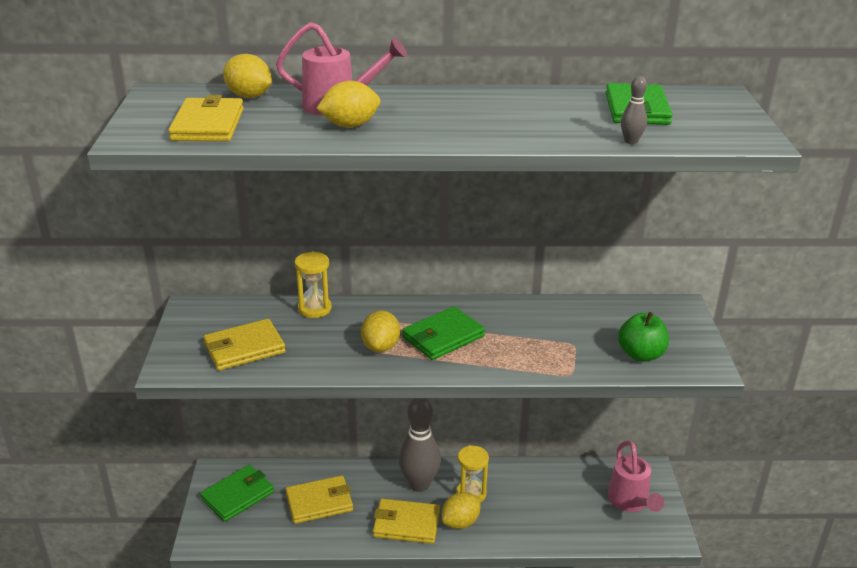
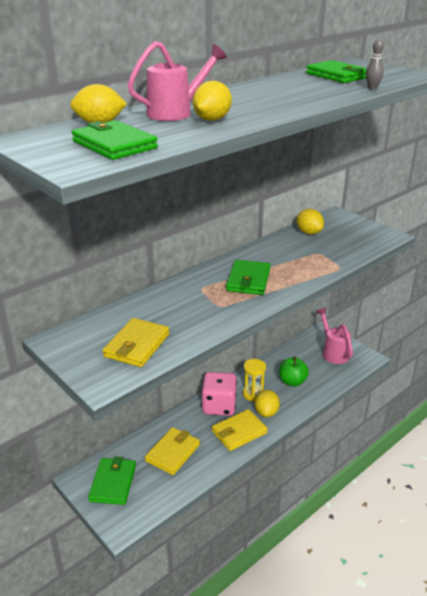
camera: 40 degrees left, 0 degrees up
(208, 125) = (114, 145): yellow wallet -> green wallet
(314, 309) = (146, 300): yellow hourglass -> none
(381, 346) = (222, 302): yellow lemon -> yellow lemon (309, 232)
(419, 484) = (219, 406): grey bowling pin -> pink dice
(630, 503) = (333, 352): pink watering can -> pink watering can turned 150 degrees counterclockwise
(640, 355) = (355, 243): green apple -> green apple (292, 381)

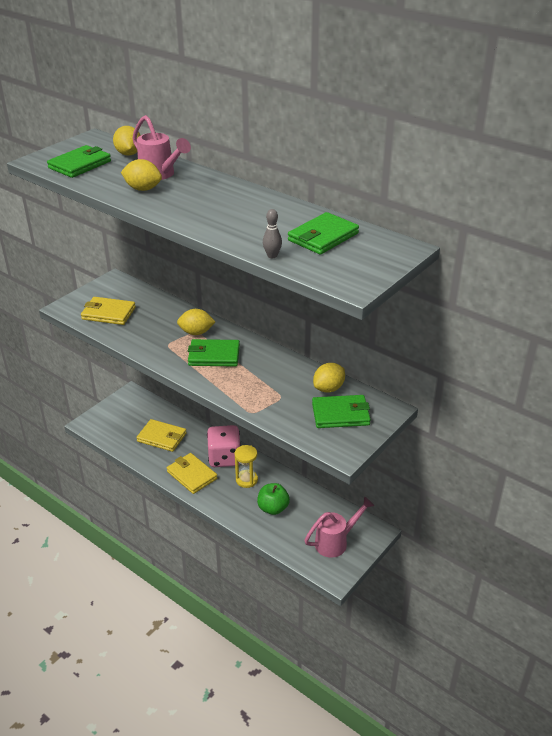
camera: 80 degrees right, 5 degrees up
(113, 483) = (127, 411): green wallet -> green wallet (340, 414)
(266, 412) = (221, 491): yellow lemon -> yellow lemon (196, 332)

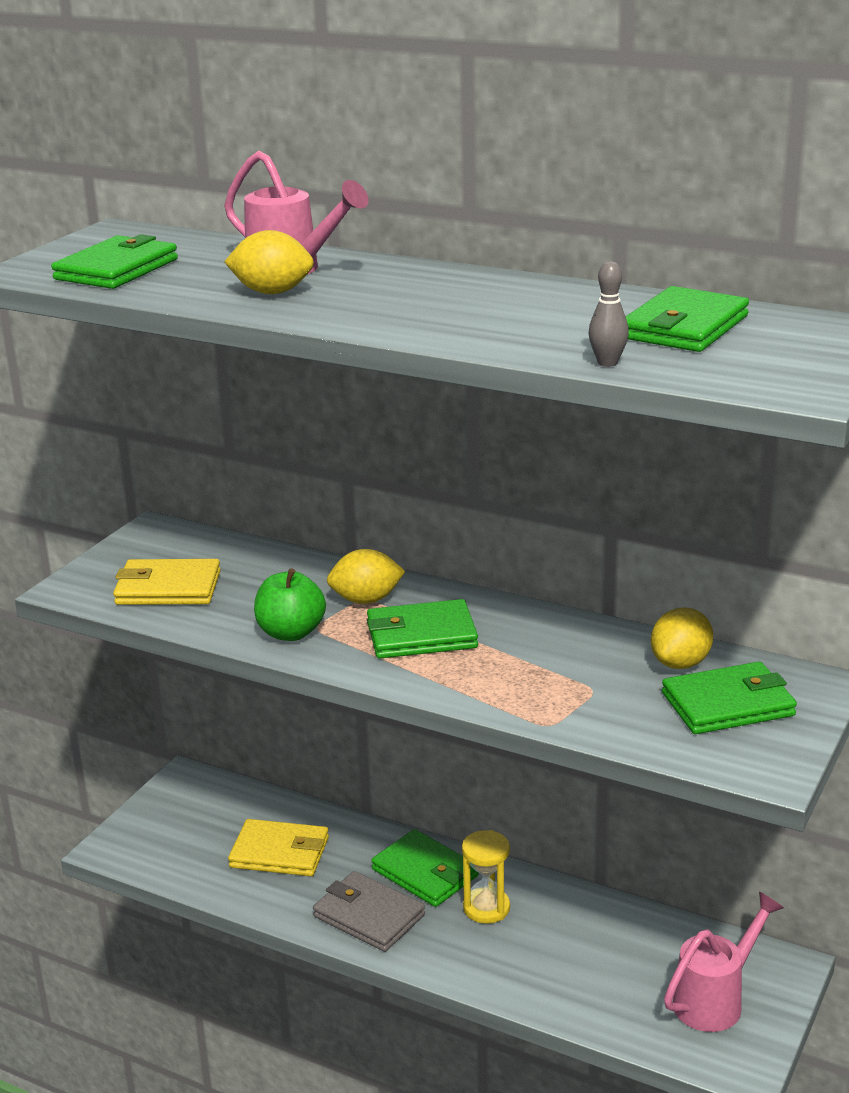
camera: 10 degrees left, 10 degrees down
(129, 154) = (206, 246): yellow lemon -> none
(192, 475) = (369, 916): yellow wallet -> grey wallet
(224, 458) = (425, 873): pink dice -> green wallet
(273, 508) = (561, 954): green apple -> green apple (291, 633)

